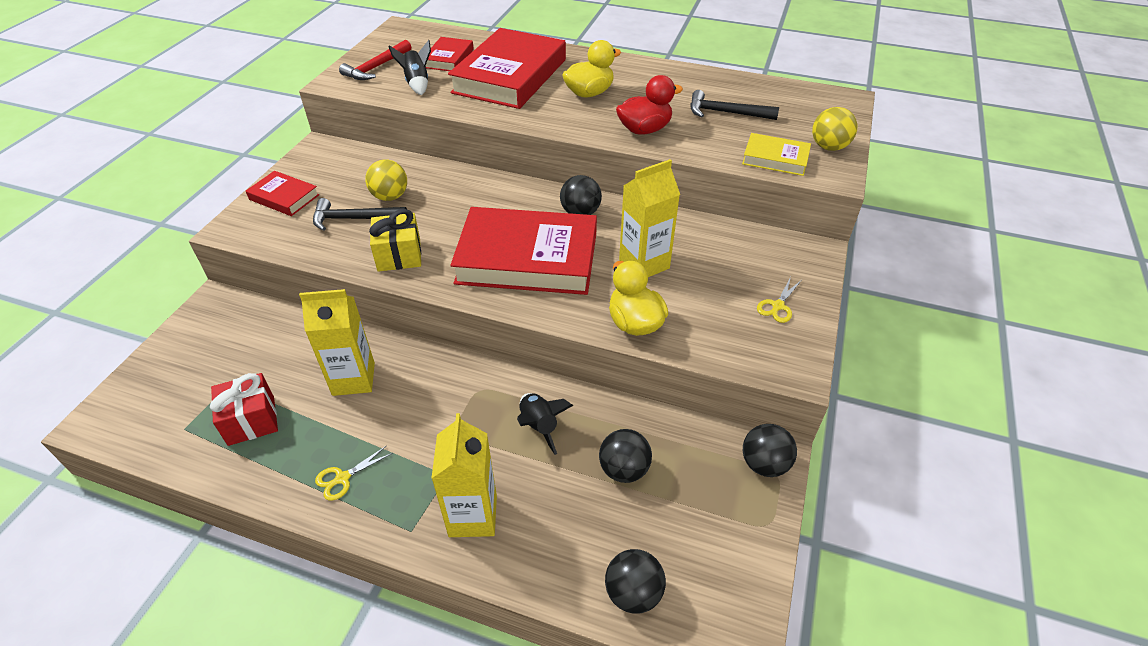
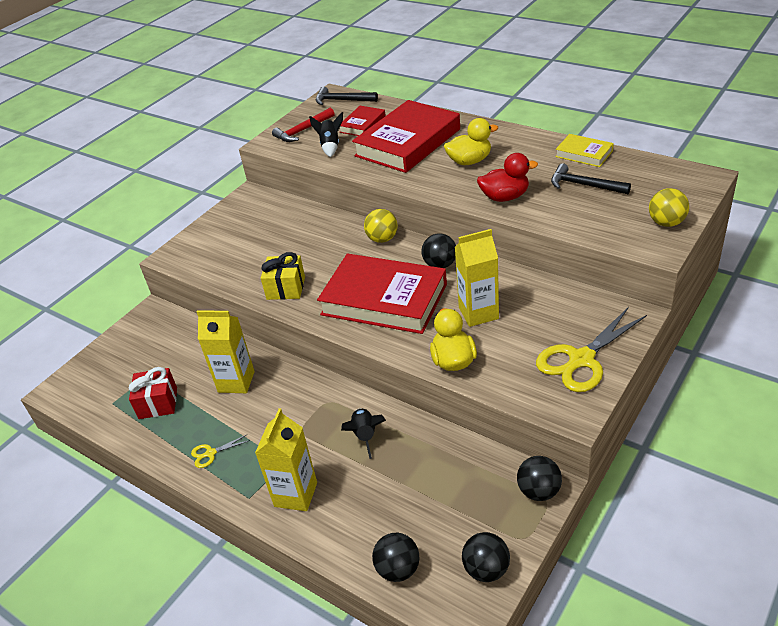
camera: 20 degrees right, 5 degrees down
(284, 197) = (213, 234): red book -> none
(354, 219) = (260, 256): black hammer -> black hammer (342, 100)
(390, 196) = (292, 239): yellow ball -> yellow ball (382, 239)
(624, 469) = (421, 478): black ball -> black ball (486, 569)
(775, 158) = (611, 230): yellow book -> yellow book (584, 154)
(777, 306) = (581, 360): yellow scissors -> yellow scissors, size x2.22

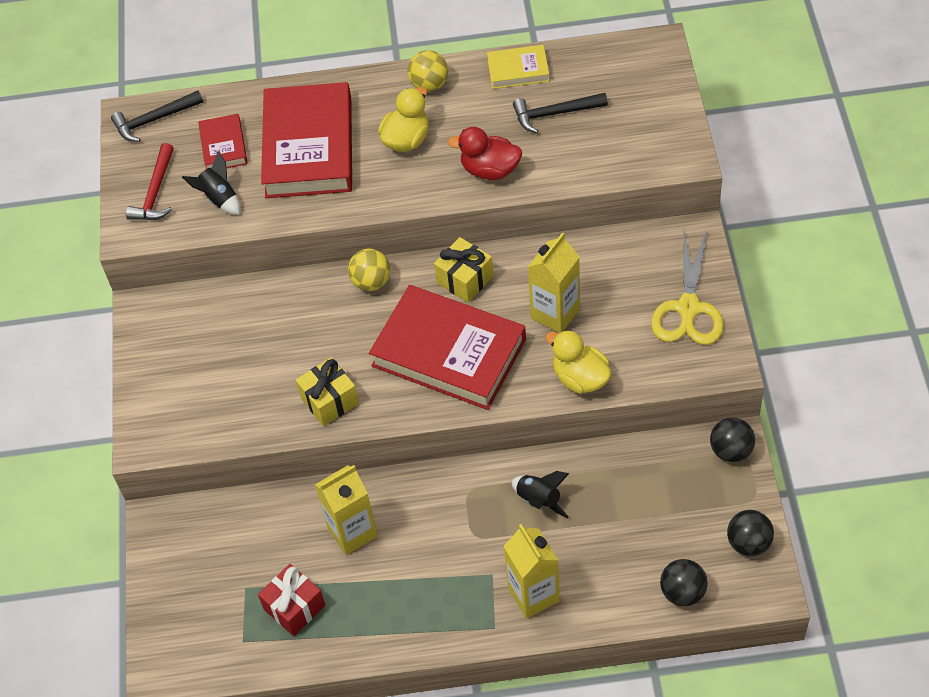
camera: 40 degrees left, 15 degrees up
(210, 453) = (410, 616): yellow scissors -> none
(384, 299) = (449, 353): red book -> red book turned 45 degrees clockwise
(440, 265) = (465, 279): black ball -> yellow gift
(505, 197) = (490, 170): red duck -> red duck turned 120 degrees counterclockwise
(666, 223) = (669, 123): yellow ball -> yellow ball (429, 84)

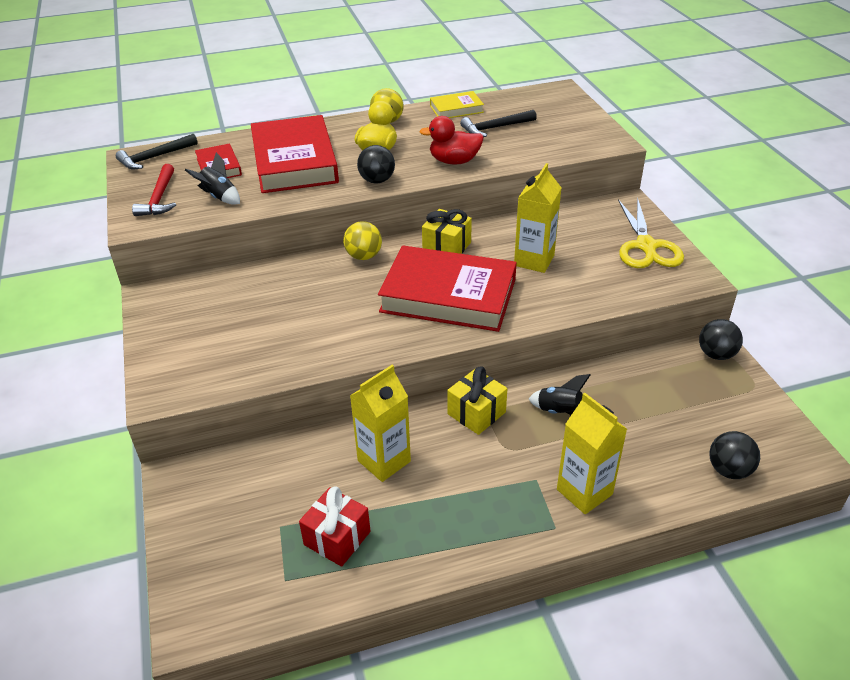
camera: 15 degrees left, 15 degrees down
(329, 401) = (345, 341): yellow gift -> yellow gift (476, 413)
(580, 378) = (574, 300): yellow duck -> none
(748, 543) = (769, 421): black ball -> black ball (377, 180)

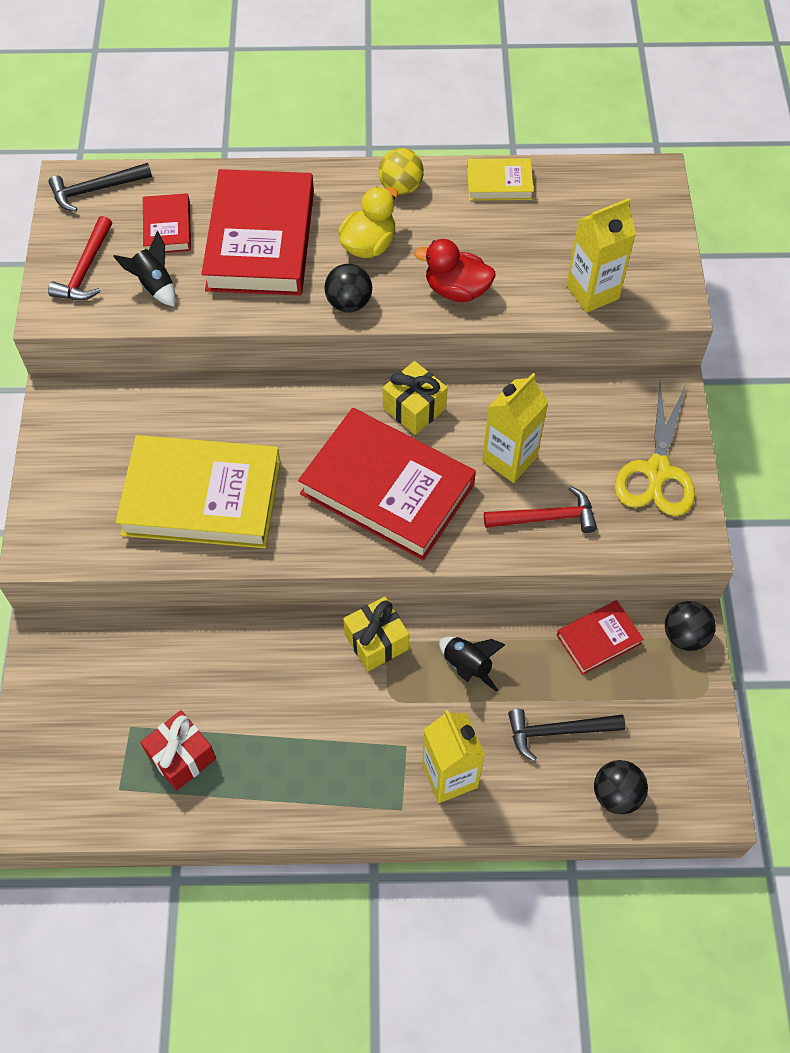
camera: 15 degrees right, 20 degrees up
(297, 331) = (202, 498): none -> yellow book
(364, 256) = (311, 398): yellow ball -> none
(384, 461) = (257, 677): yellow carton -> yellow carton (592, 292)
(495, 128) = (534, 236): black hammer -> black hammer (558, 731)
(580, 287) = (546, 517): none -> red hammer
(653, 371) = (598, 639): none -> red book

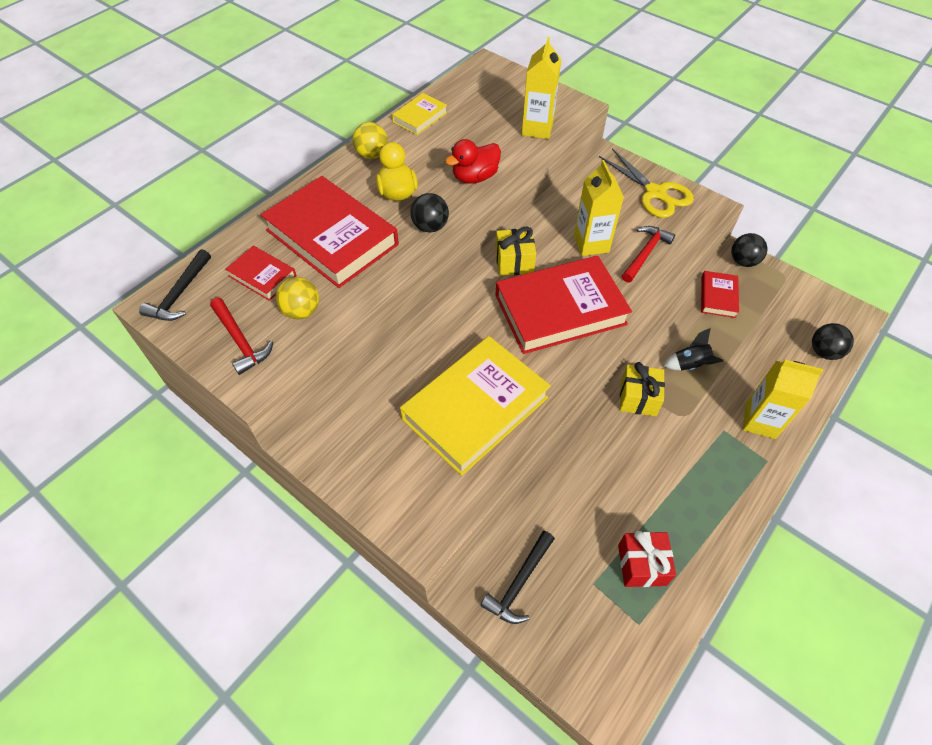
camera: 50 degrees left, 5 degrees down
(154, 285) = (301, 311): black rocket -> yellow ball
(558, 731) = (765, 351): black hammer -> black hammer (519, 583)

